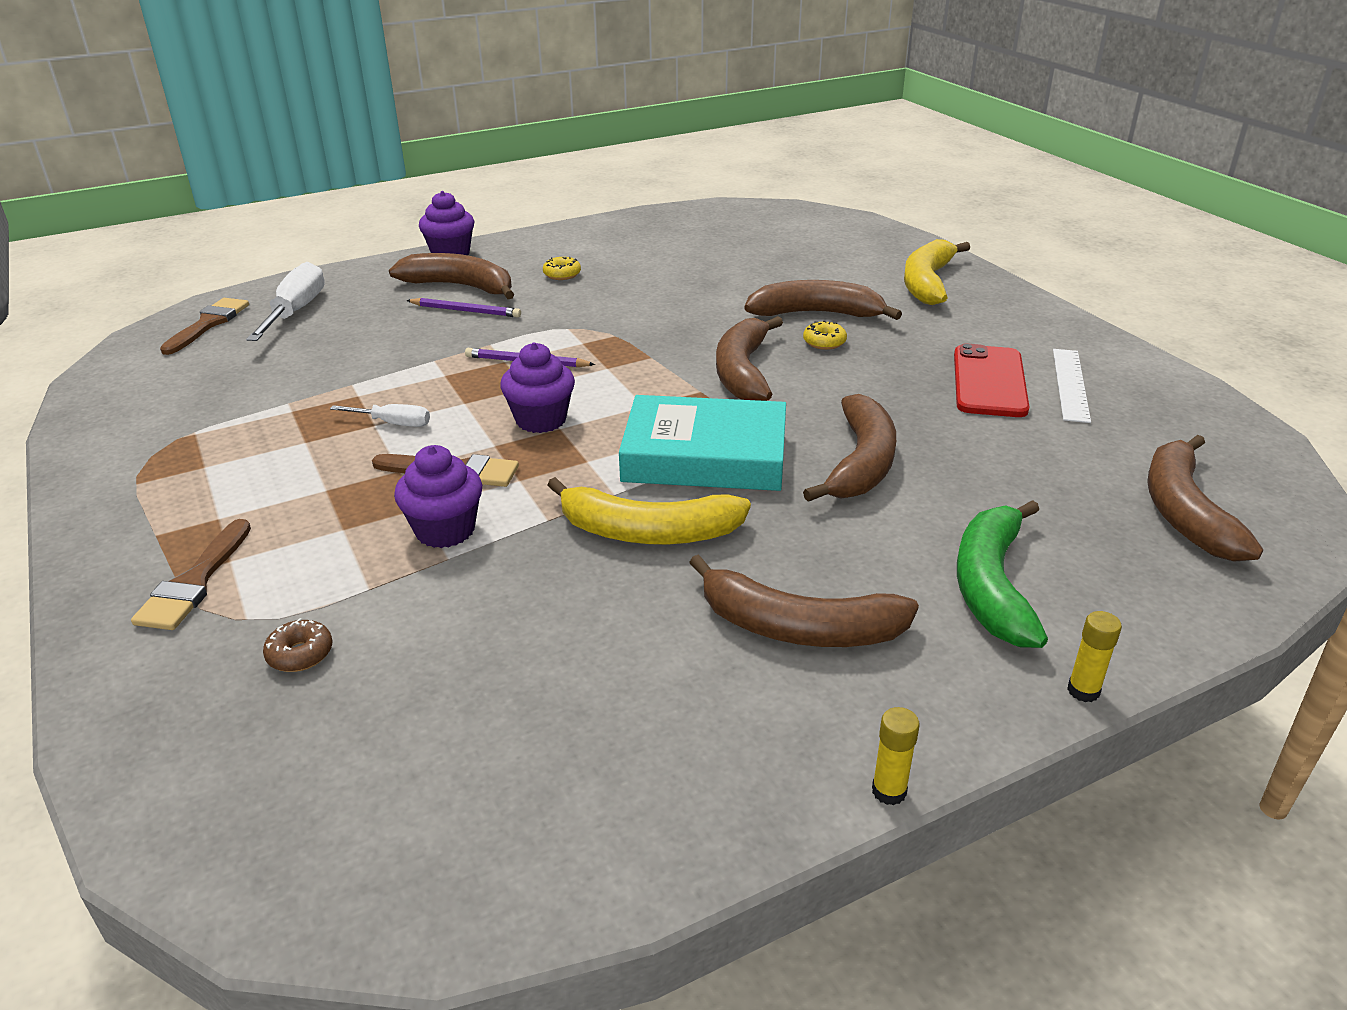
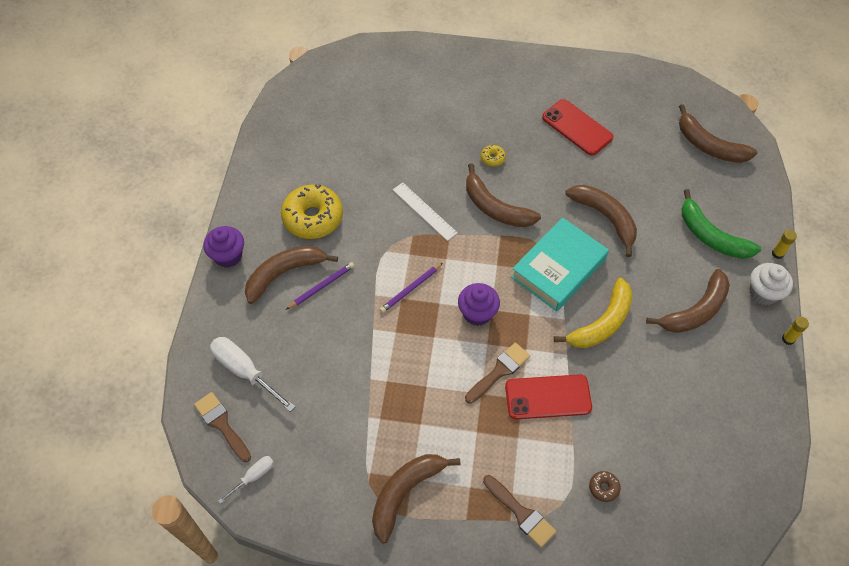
camera: 55 degrees left, 25 degrees up
(393, 423) = (431, 377): white screwdriver -> white screwdriver (253, 477)
(445, 530) = (548, 397): purple cupcake -> red phone
(562, 274) = (313, 217): yellow donut -> yellow donut, size x2.35
(816, 313) = (460, 141): brown banana -> brown banana (405, 493)
(927, 282) = (466, 76): yellow banana -> none
(958, 706) = (763, 293): none -> white cupcake
(1070, 384) = (601, 103): white ruler -> white ruler (424, 211)

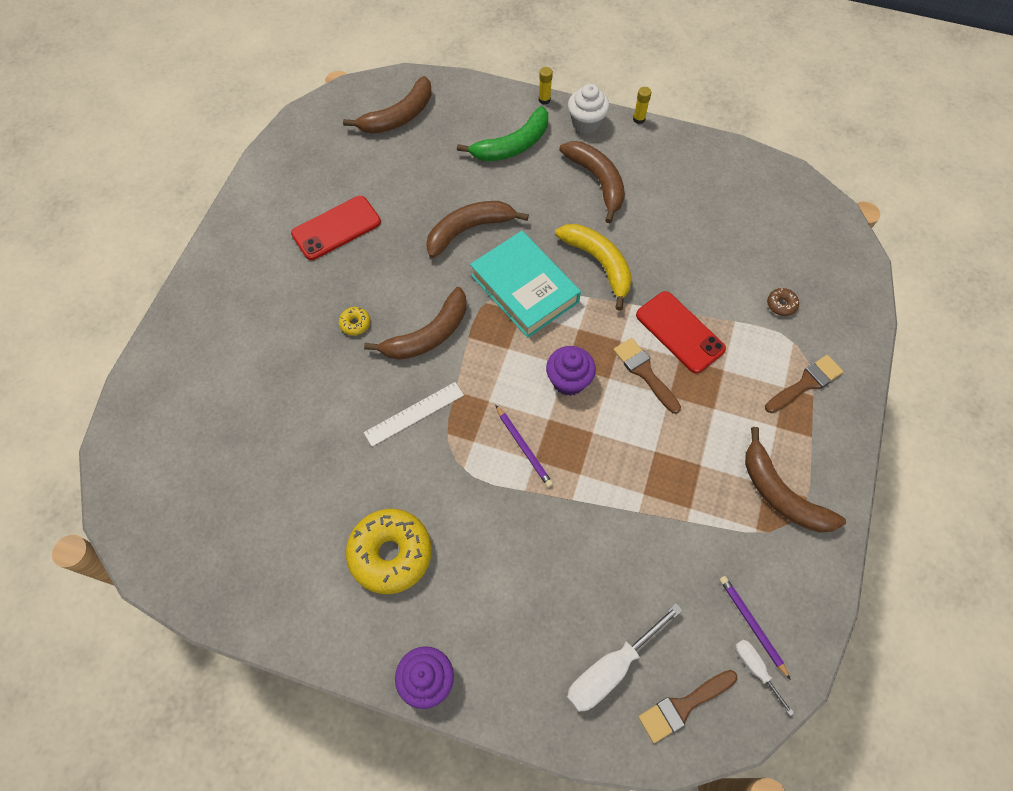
camera: 80 degrees left, 5 degrees up
(284, 273) = (472, 602): brown banana -> none
(321, 286) = (501, 555): purple pencil -> purple pencil (752, 625)
(548, 397) = (679, 332): red phone -> red phone turned 45 degrees counterclockwise

